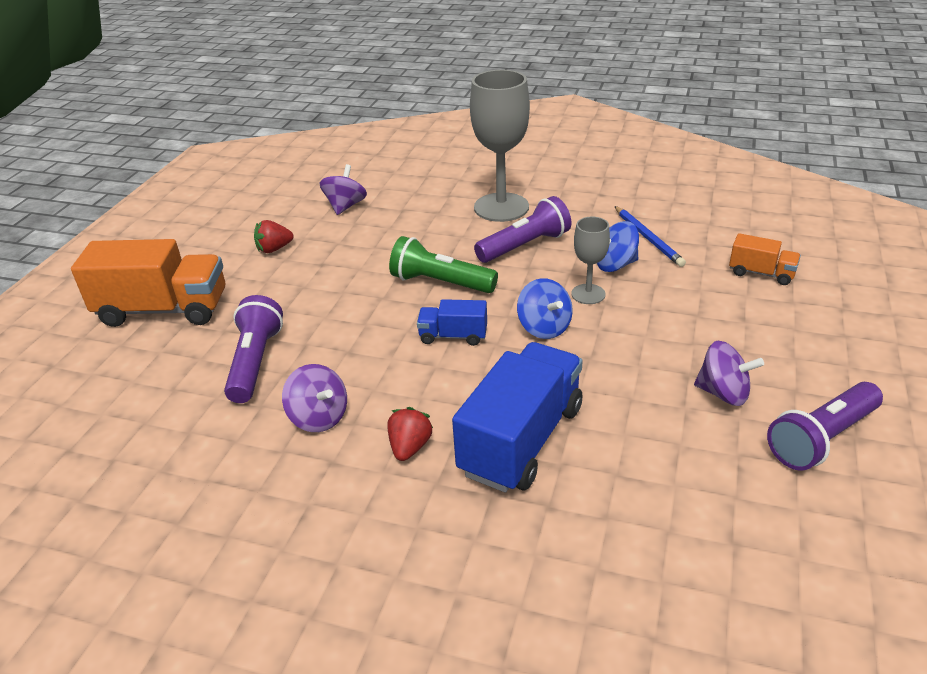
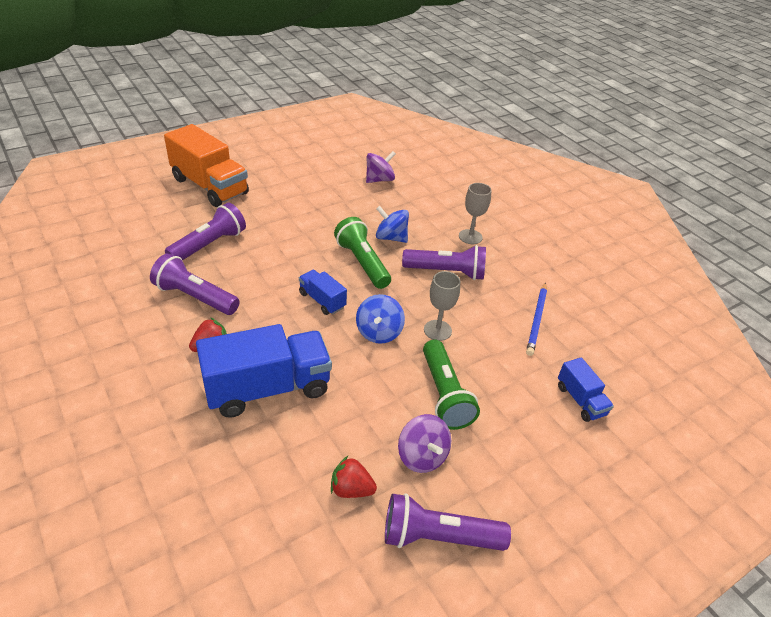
camera: 35 degrees right, 5 degrees up
(274, 249) = (306, 184): red strawberry -> red strawberry (351, 489)
(319, 417) = (195, 297): purple spinning top -> purple flashlight
(501, 207) = (470, 237): grey goblet -> grey goblet, size x0.52
(615, 265) = (485, 323): blue spinning top -> blue spinning top (391, 237)
(668, 337) = (445, 394): none -> green flashlight
(761, 273) = (580, 400): orange truck -> blue truck

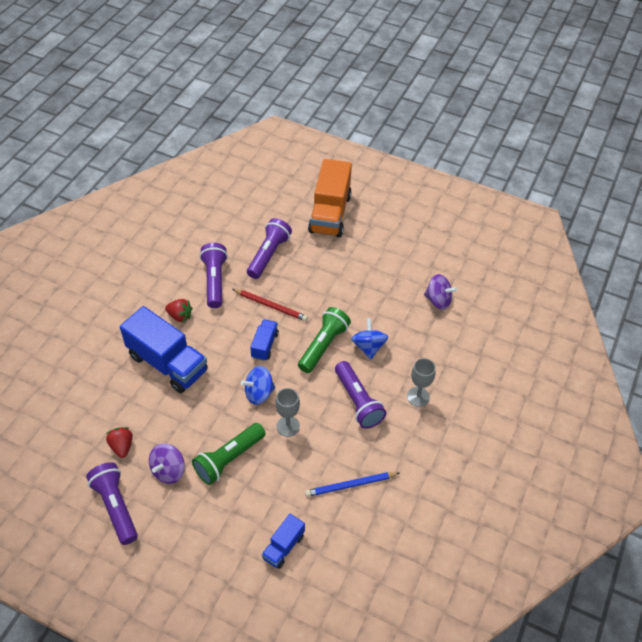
camera: 60 degrees right, 10 degrees up
(209, 245) = (268, 255): purple flashlight -> purple flashlight turned 75 degrees counterclockwise
(276, 273) = (271, 306): none -> red pencil

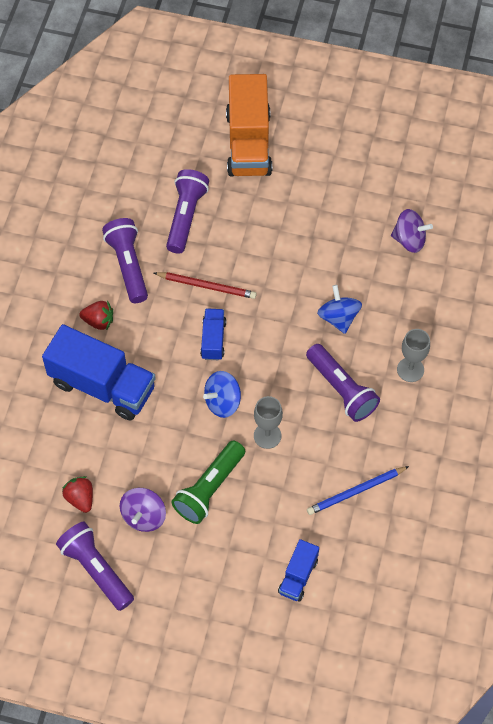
camera: 10 degrees left, 10 degrees up
(323, 345) = (284, 326): green flashlight -> none

